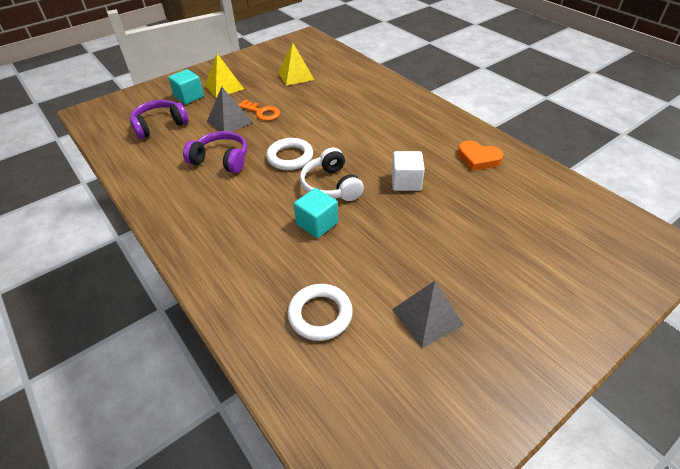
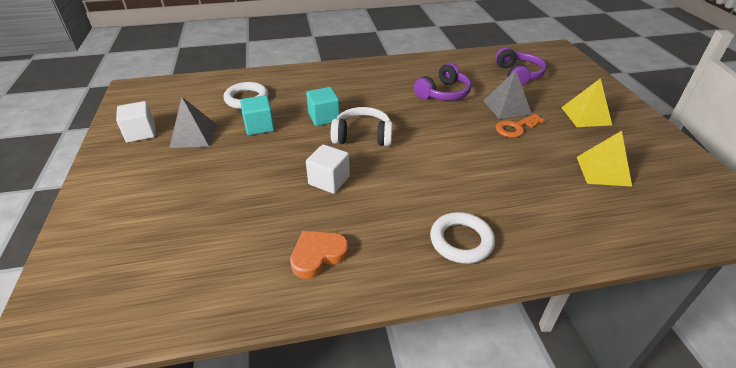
camera: 115 degrees right, 5 degrees down
(189, 97) = (569, 94): turquoise cube -> turquoise cube (259, 126)
(290, 157) = (422, 126): white ring -> white ring (461, 241)
(467, 380) = (141, 133): none -> white cube

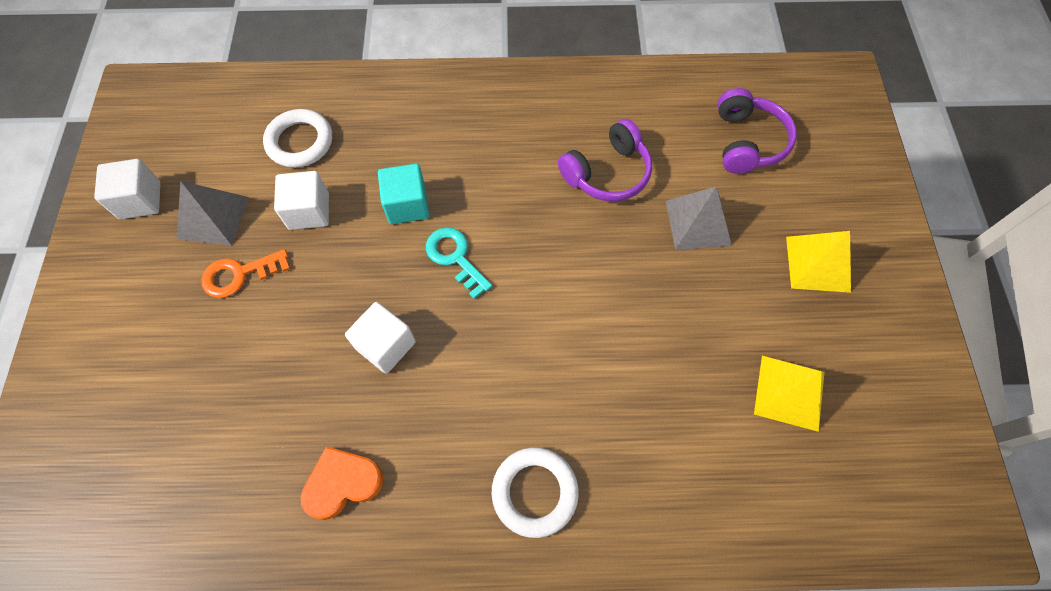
camera: 10 degrees right, 25 degrees up
(259, 126) = (309, 211): turquoise cube -> white cube
(362, 136) = (455, 257): white headphones -> turquoise key
(516, 127) = (694, 274): orange key -> orange key (239, 274)

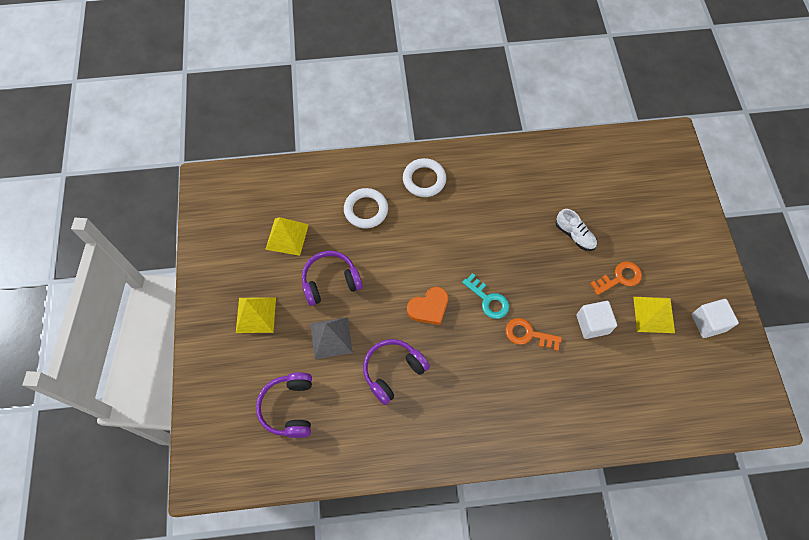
camera: 175 degrees right, 0 degrees up
(213, 217) = (653, 314): grey pyramid -> yellow pyramid
(284, 352) = (574, 235): none -> white shoe
(300, 142) = (619, 379): white ring -> white ring (366, 210)
(342, 483) = (521, 176): orange heart -> orange heart (429, 308)
(386, 345) = (518, 243): white cube -> none
(407, 205) = (528, 334): turquoise cube -> orange key
(705, 305) = (330, 282): none -> purple headphones

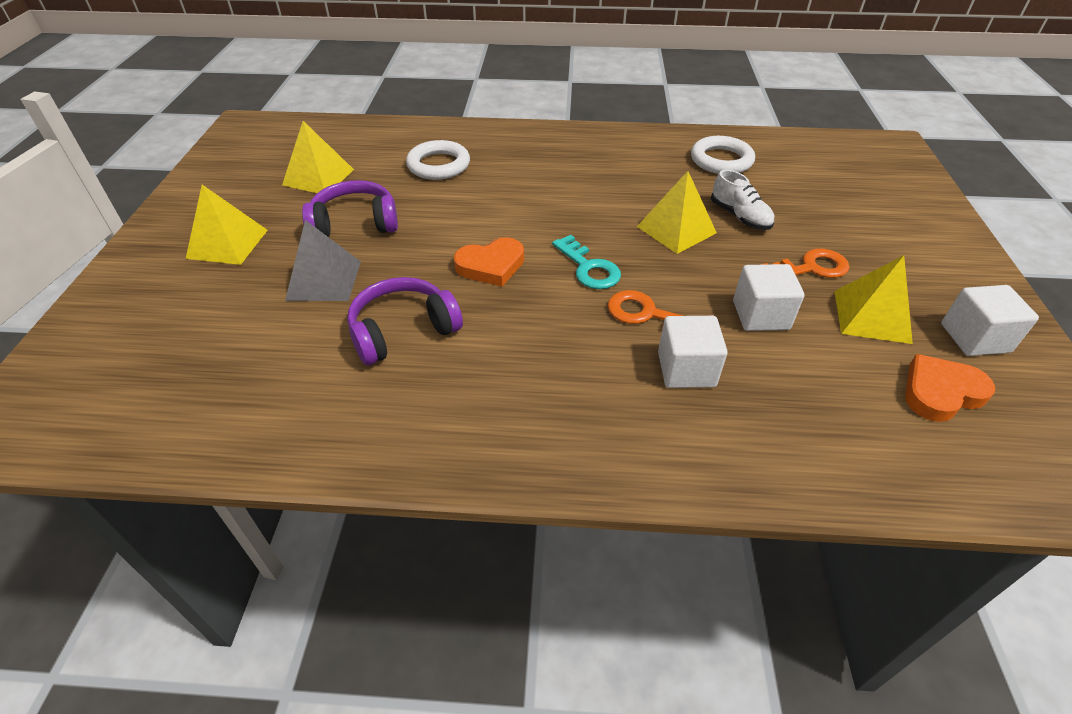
camera: 10 degrees right, 20 degrees down
(289, 407) = (210, 353): purple headphones -> none
(424, 180) = (529, 148): white ring -> white ring (721, 160)
(536, 254) = (676, 229): none -> yellow pyramid
(555, 373) = (686, 369): none -> white cube
(687, 367) = (940, 392): none -> orange heart

